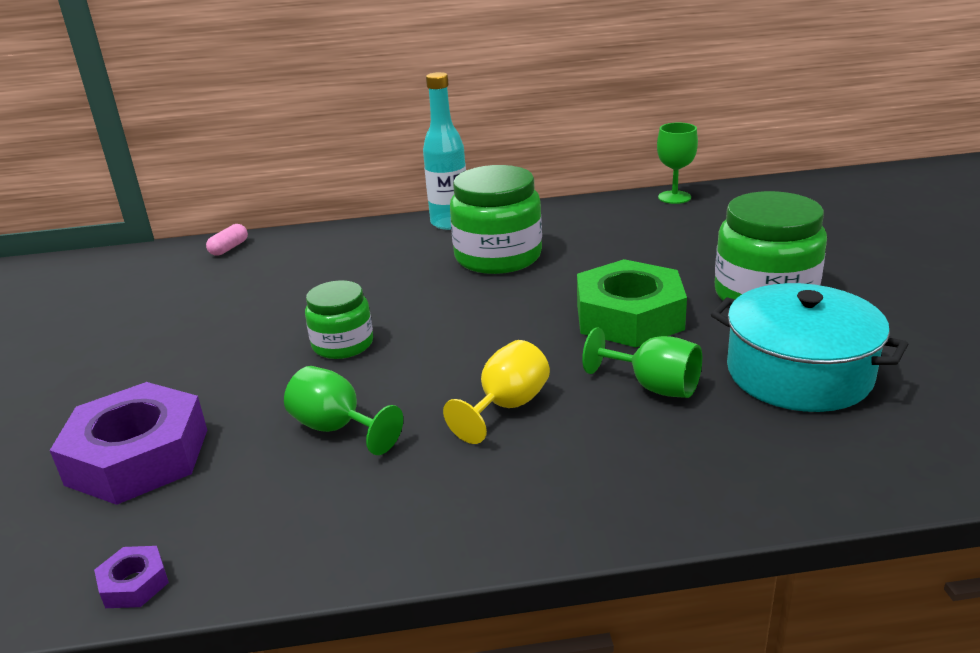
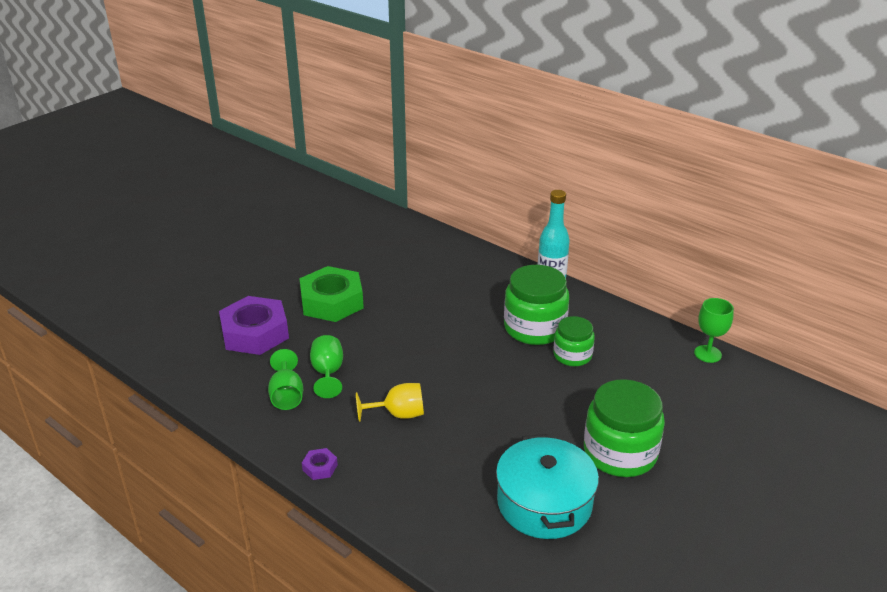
camera: 45 degrees right, 5 degrees up
(134, 583) = (194, 386): purple nut -> purple nut (320, 467)
(229, 248) = (428, 236): pink capsule -> none
(343, 344) = (389, 331): green jar -> green jar (572, 355)
(629, 316) = (529, 411): green nut -> green nut (332, 301)
(653, 386) = (470, 454): green goblet -> green goblet (287, 395)

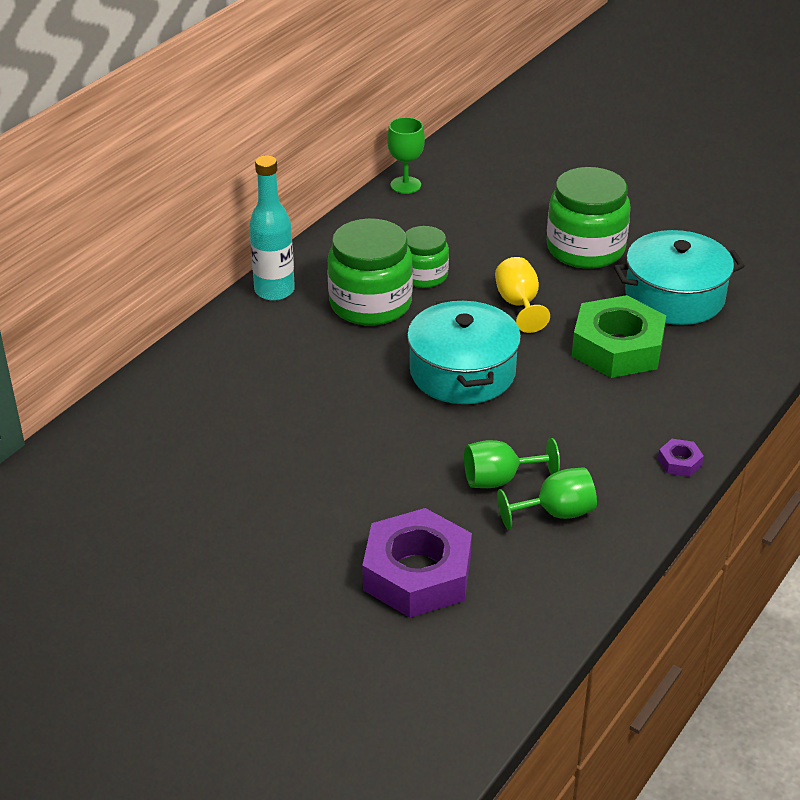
camera: 95 degrees left, 5 degrees up
(332, 301) = (323, 498): green nut -> green nut (617, 347)
(398, 414) = (567, 407): yellow goblet -> yellow goblet (519, 304)
(448, 365) = (462, 372): none -> turquoise pot

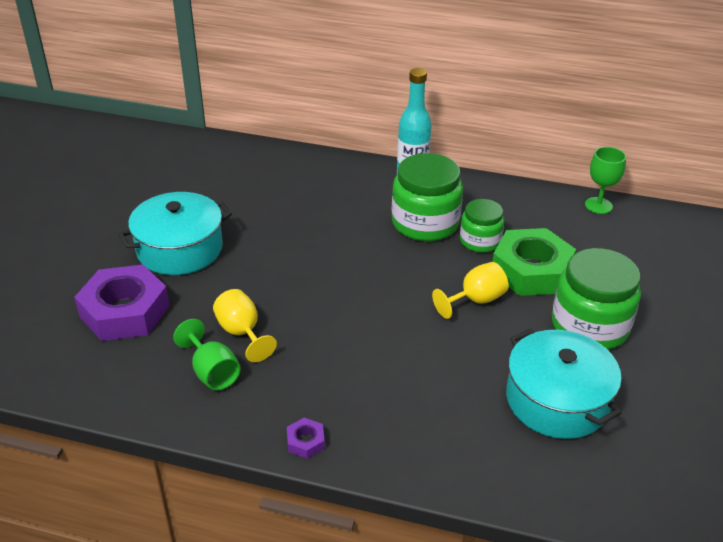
camera: 70 degrees right, 0 degrees up
(462, 372) = (366, 287): turquoise pot -> turquoise pot (180, 249)
(499, 479) = (242, 333): green goblet -> yellow goblet
(617, 347) = (451, 372): green nut -> green nut (531, 270)

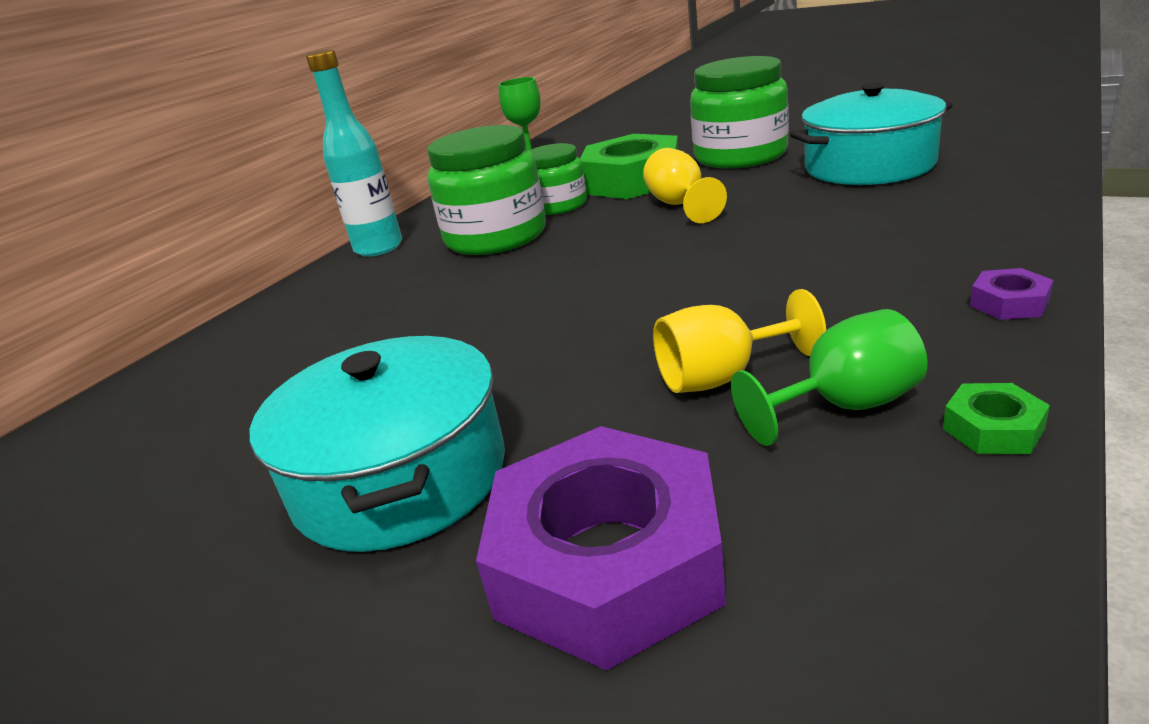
camera: 70 degrees left, 10 degrees down
(188, 417) = (993, 428): none -> green nut

